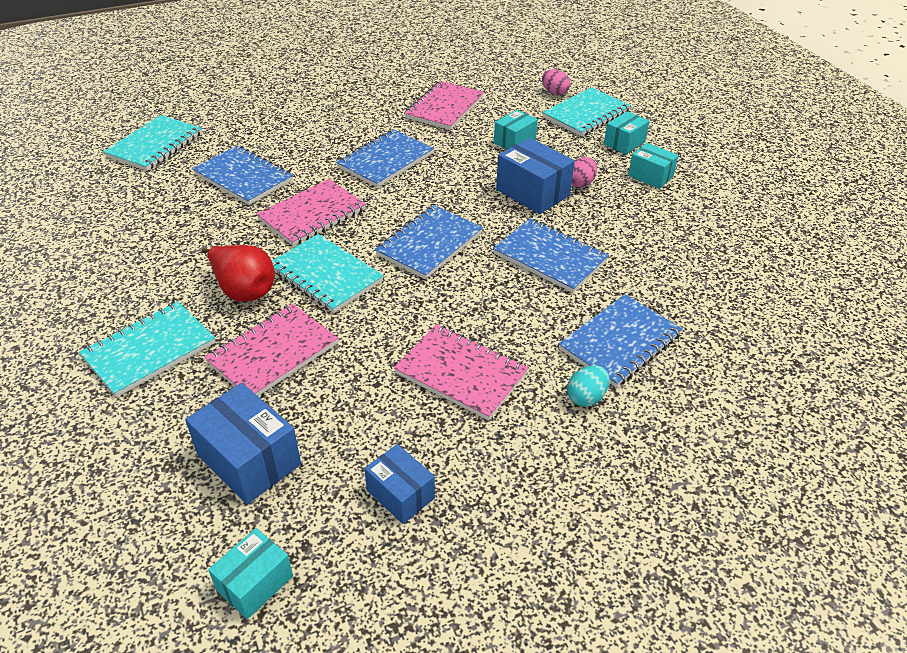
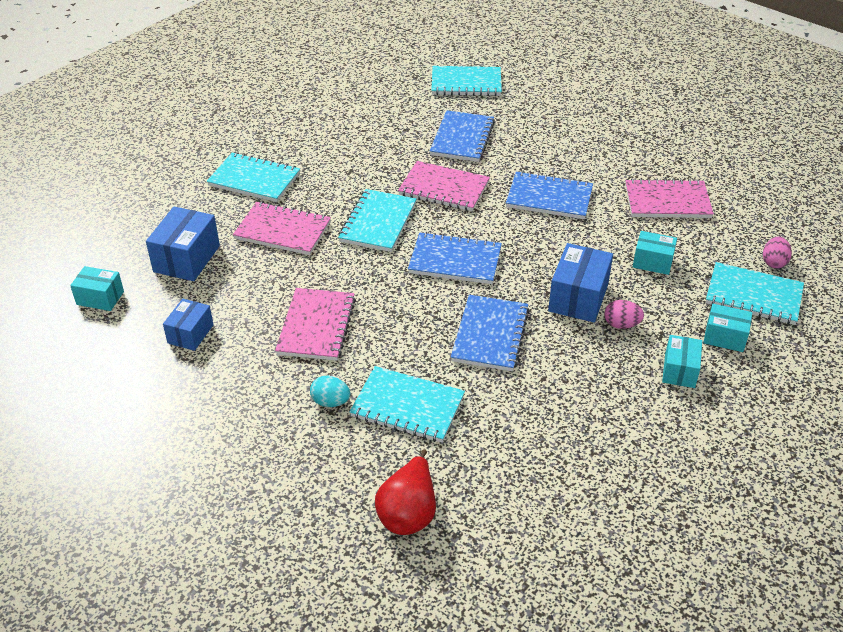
camera: 65 degrees right, 0 degrees up
(244, 290) = (336, 192): red pear -> red pear (408, 512)
(620, 342) = (407, 406): blue notebook -> turquoise notebook

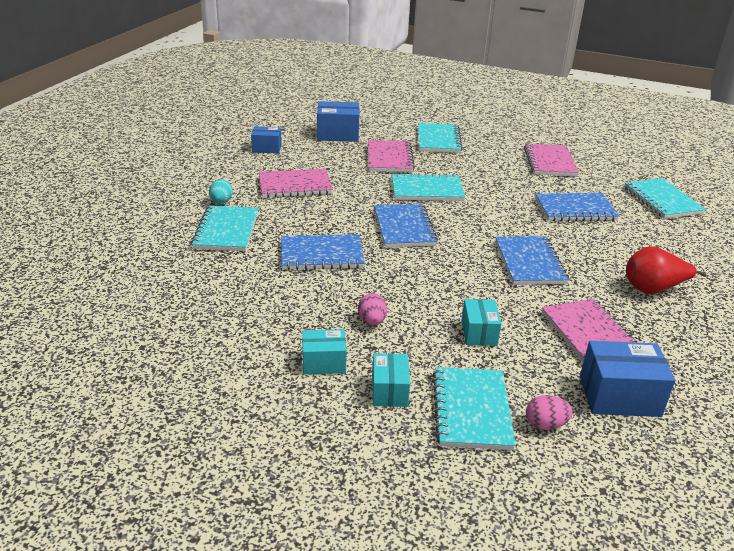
camera: 70 degrees right, 10 degrees down
(100, 298) = (286, 119): turquoise box -> none
(408, 512) = (122, 245): red pear -> red pear (653, 289)
(444, 189) = (495, 210): pink notebook -> pink notebook (549, 162)
(578, 297) = (395, 293): blue box -> blue box (619, 396)

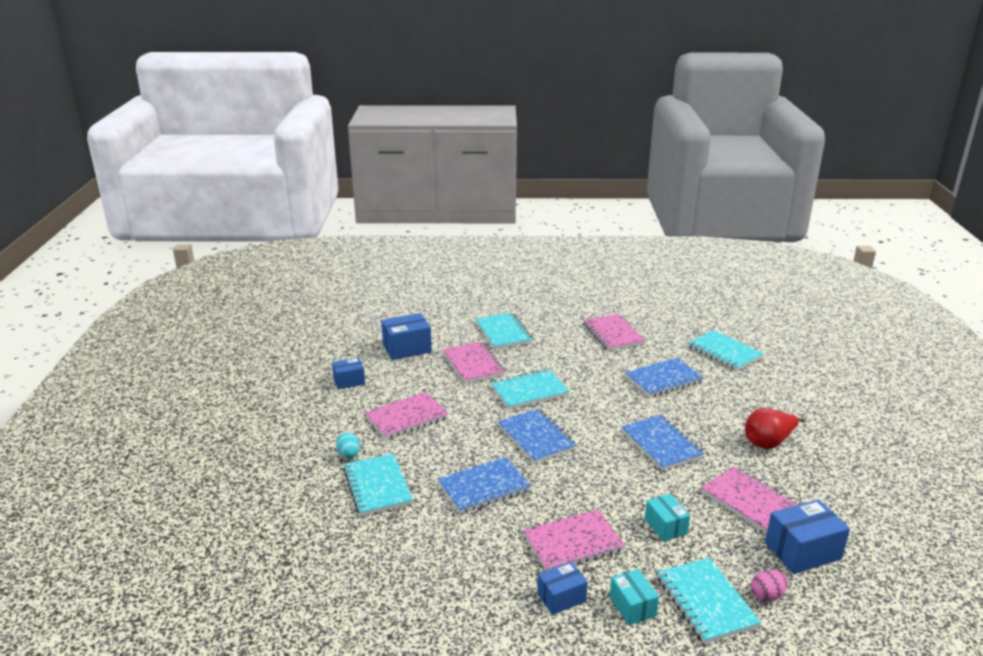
camera: 20 degrees left, 5 degrees down
(324, 362) = (561, 597): turquoise box -> blue box
(372, 321) = (573, 543): pink egg -> pink notebook

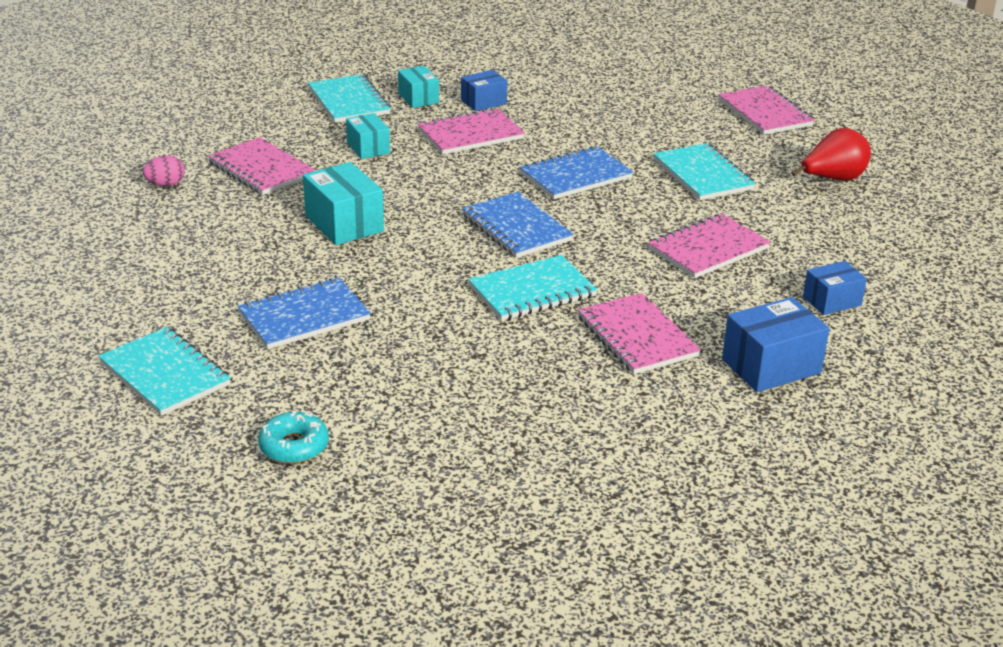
camera: 175 degrees right, 5 degrees up
(349, 455) = (758, 203): turquoise egg -> none
(503, 332) = (596, 408): turquoise notebook -> none
(613, 334) = (371, 412): pink notebook -> pink notebook (765, 113)
(645, 322) = (294, 446): none -> turquoise donut
(661, 444) = (344, 223): blue notebook -> turquoise box
(767, 595) = (289, 106): pink egg -> pink egg (166, 185)
(768, 443) = (193, 228): red pear -> red pear (832, 179)
(802, 551) = (230, 133): blue box -> none

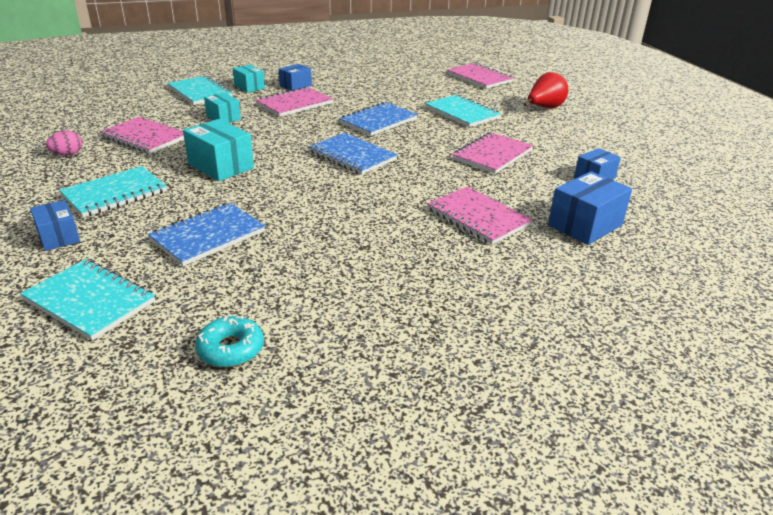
camera: 15 degrees left, 0 degrees up
(143, 295) = (59, 237): none -> blue box
(532, 291) = (384, 196): turquoise notebook -> turquoise notebook (115, 194)

